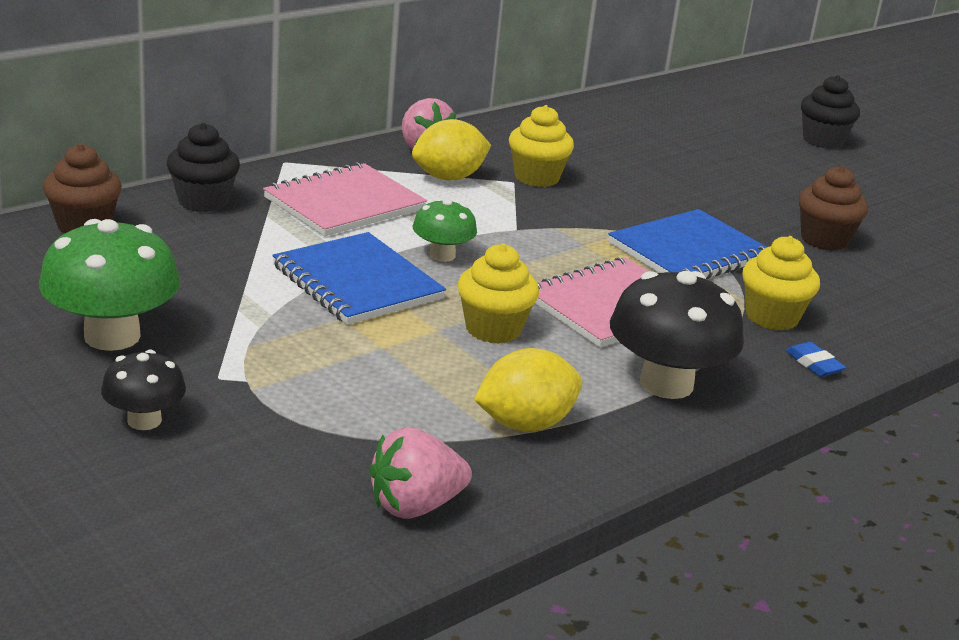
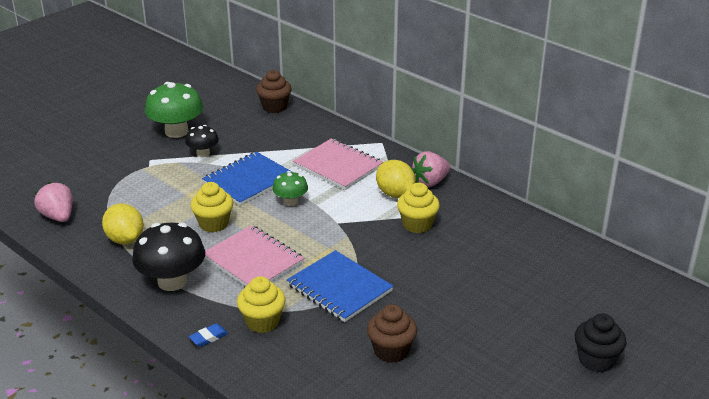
camera: 85 degrees right, 5 degrees up
(144, 420) = (113, 149): black mushroom -> black mushroom (203, 153)
(203, 201) = (317, 129): black cupcake -> none

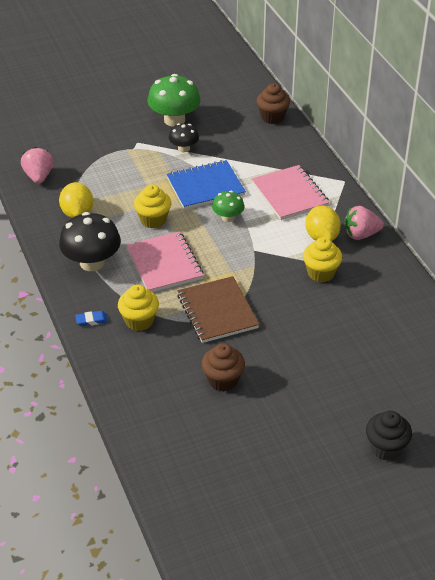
camera: 25 degrees right, 10 degrees up
(339, 288) = (217, 311): blue notebook -> brown notebook

